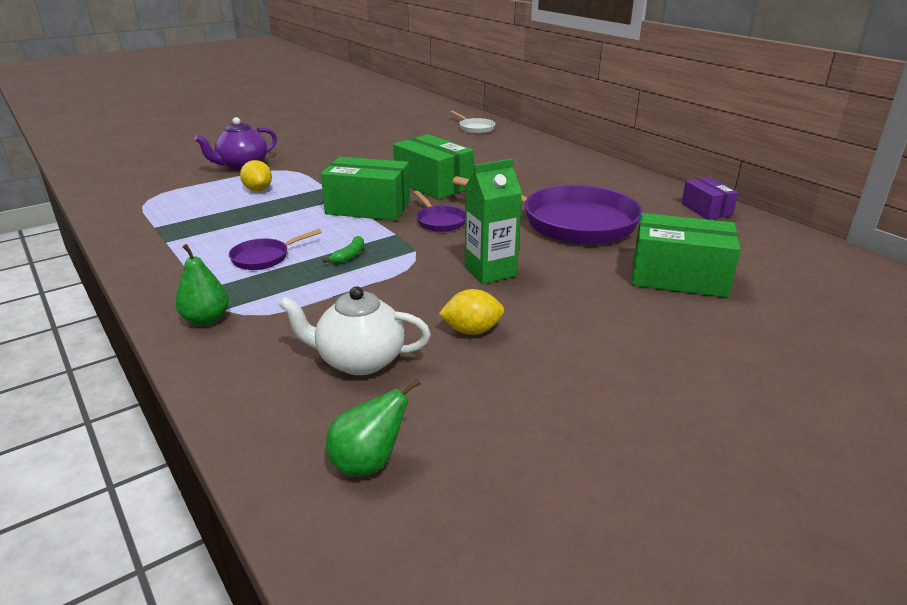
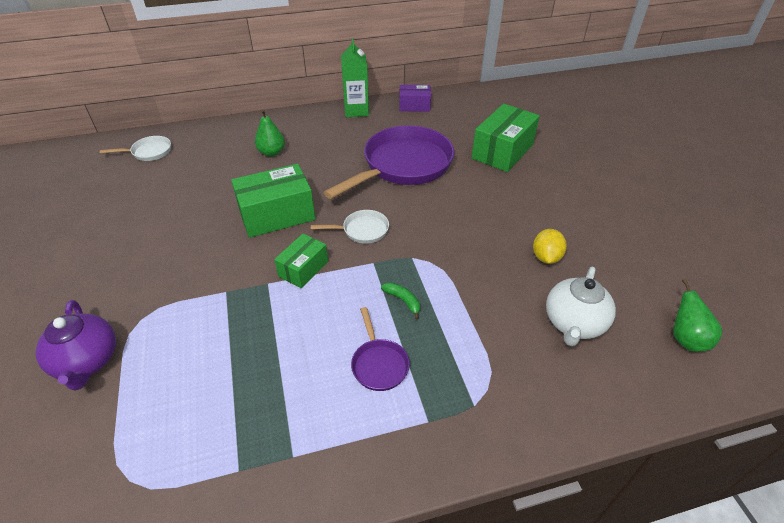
camera: 70 degrees left, 15 degrees up
(206, 319) = (489, 420): green pear -> green pear (271, 152)
(258, 190) = (188, 352): yellow lemon -> none
(368, 207) = (303, 269): green box -> green box, size x0.58
(440, 221) = (362, 230): purple pan -> white pan
(490, 271) = (465, 226): green carton -> green carton (356, 110)

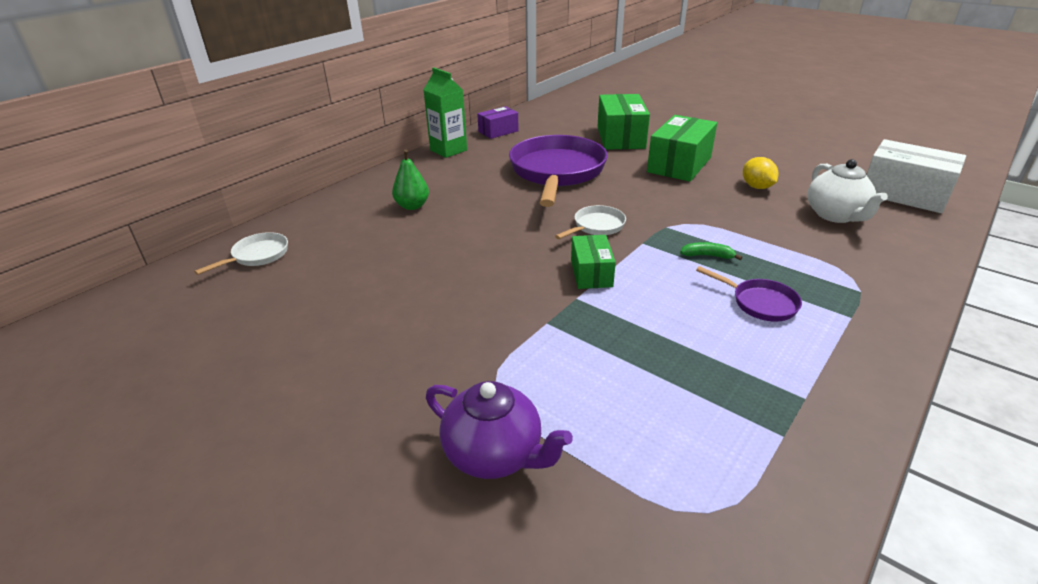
camera: 35 degrees left, 10 degrees down
(277, 215) = (499, 247): green box -> green box (679, 165)
(686, 339) = (904, 194): green pear -> white box

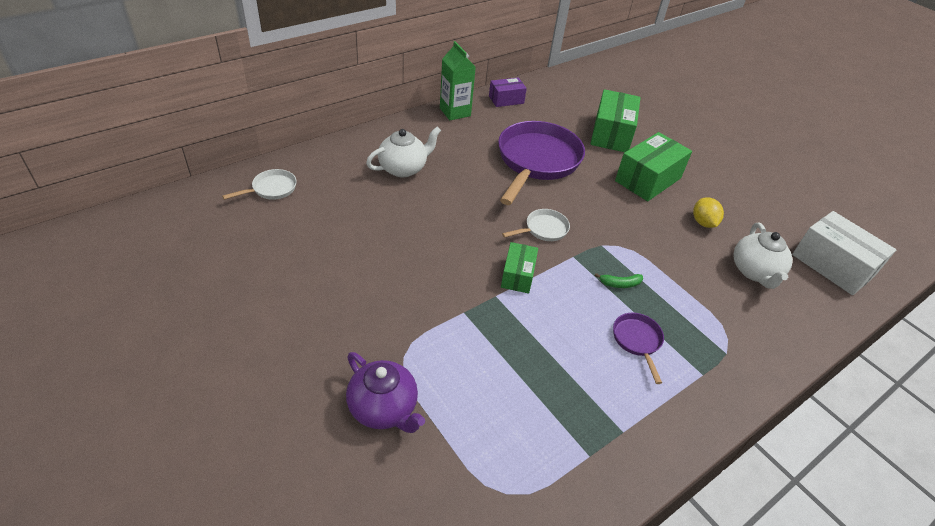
camera: 10 degrees right, 10 degrees up
(412, 206) = (403, 168): green pear -> white teapot
(707, 256) = (620, 284): green banana -> green banana turned 150 degrees clockwise
(760, 303) = (637, 341): purple pan -> purple pan turned 150 degrees counterclockwise

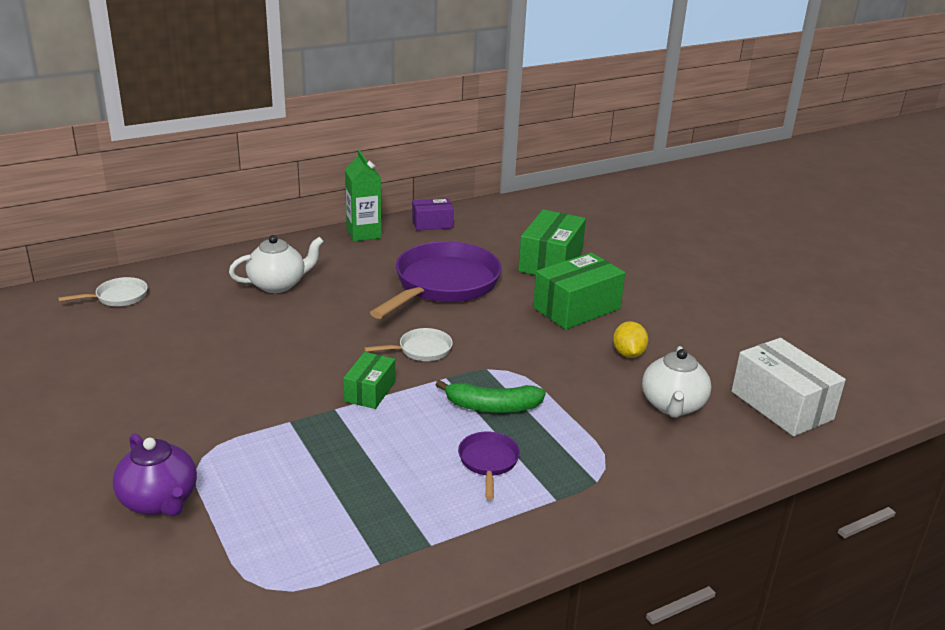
camera: 10 degrees right, 15 degrees down
(620, 284) = (492, 407): green banana -> green banana, size x1.83

